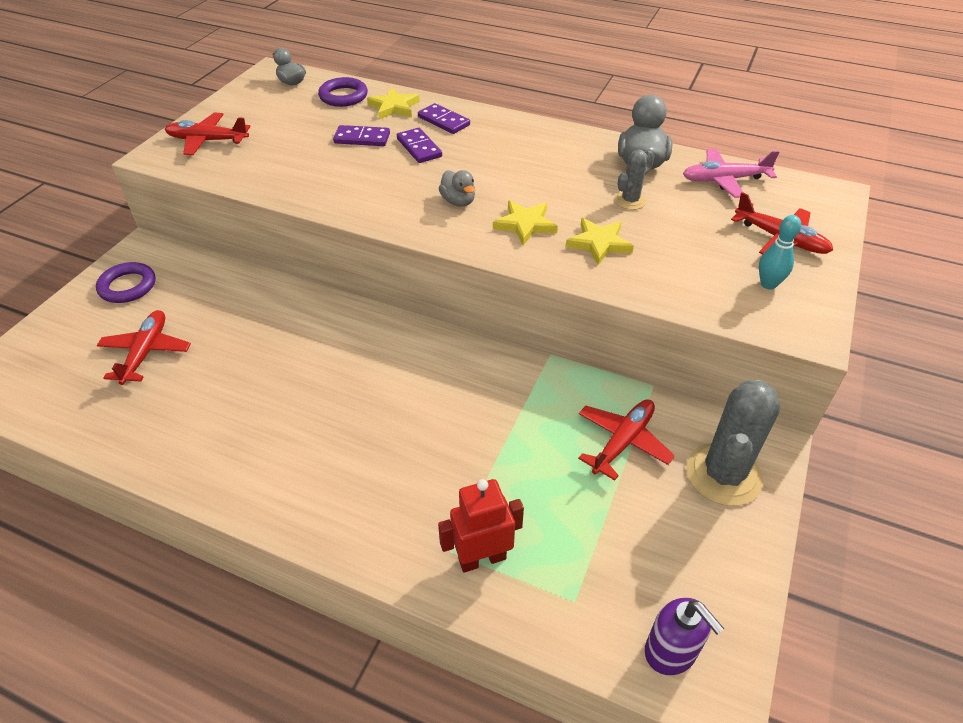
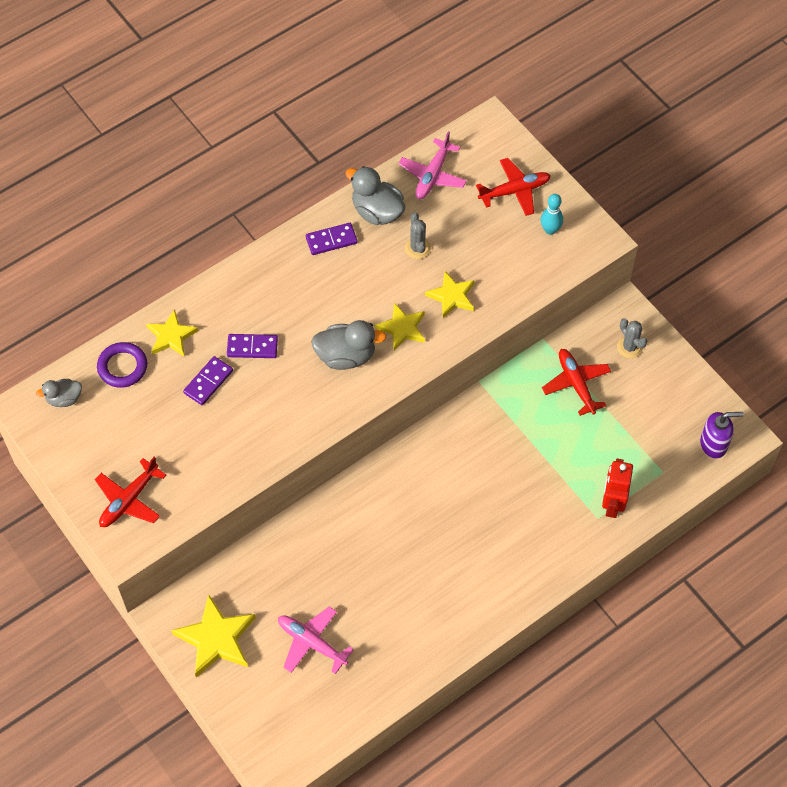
camera: 60 degrees left, 15 degrees up
(128, 286) = (216, 638): purple ring -> yellow star
(146, 352) = (311, 643): red plane -> pink plane
(443, 121) = (222, 310): purple domino -> purple domino (331, 240)
(458, 201) = (346, 356): grey duck -> grey duck, size x1.66
(723, 474) = (629, 347): grey cactus -> grey cactus, size x0.51

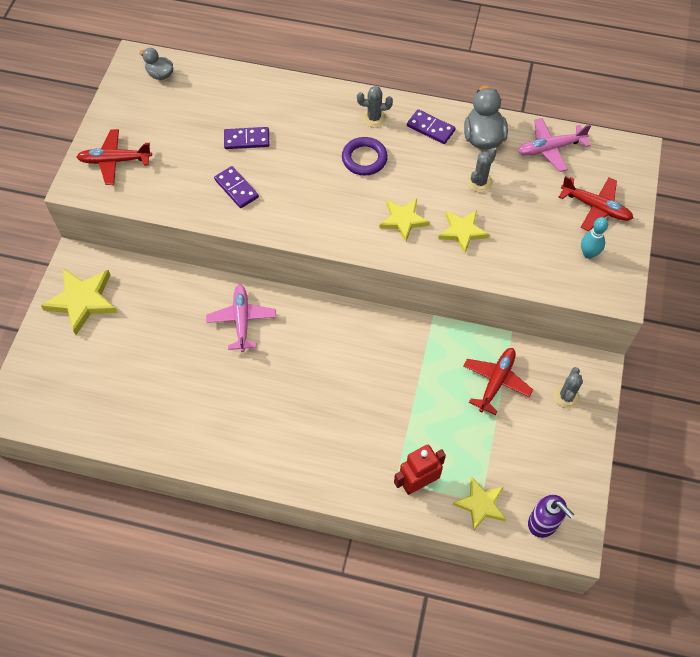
camera: 50 degrees right, 0 degrees up
(122, 367) = (213, 87): purple ring -> purple ring (364, 159)
(171, 336) = (262, 95): yellow star -> yellow star (480, 504)
(252, 347) = (298, 144): purple domino -> purple domino (236, 188)
(280, 272) = (374, 118): none -> grey cactus
(311, 643) = (126, 361): pink plane -> pink plane (242, 320)
(346, 356) = (346, 202): grey duck -> none

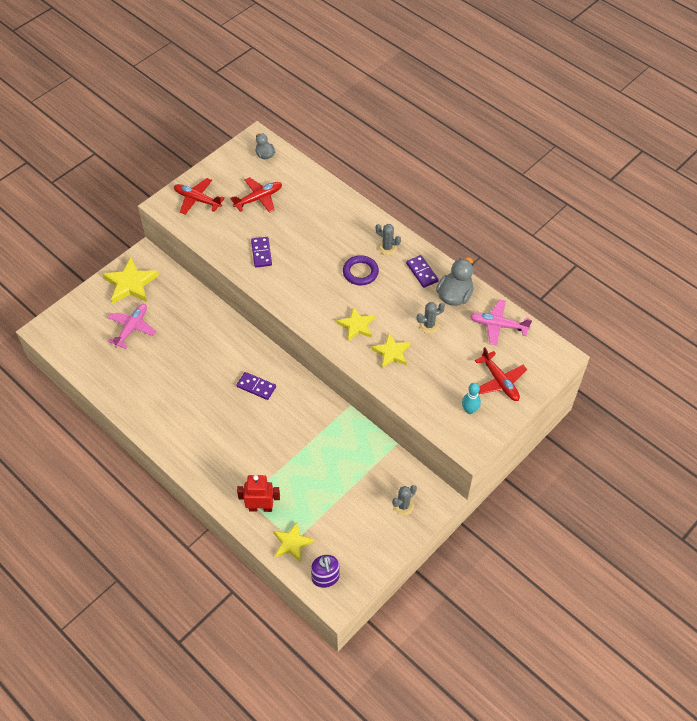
camera: 30 degrees right, 5 degrees down
(242, 320) = (221, 345): pink plane -> pink plane (132, 328)
(246, 139) = (291, 224): purple domino -> purple domino (256, 387)
(496, 382) = (361, 471): red plane -> red plane (258, 198)

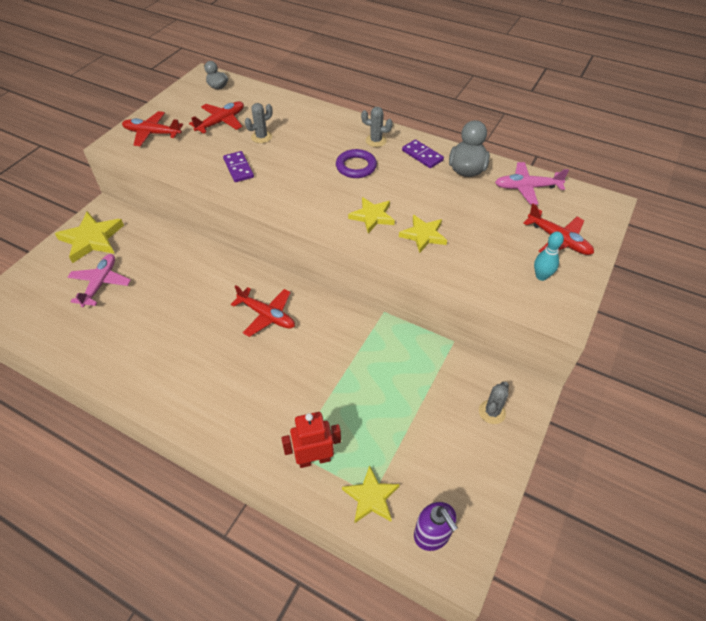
camera: 15 degrees left, 5 degrees down
(256, 387) = (267, 315): purple domino -> red plane
(429, 325) = (453, 201): grey cactus -> grey cactus (261, 137)

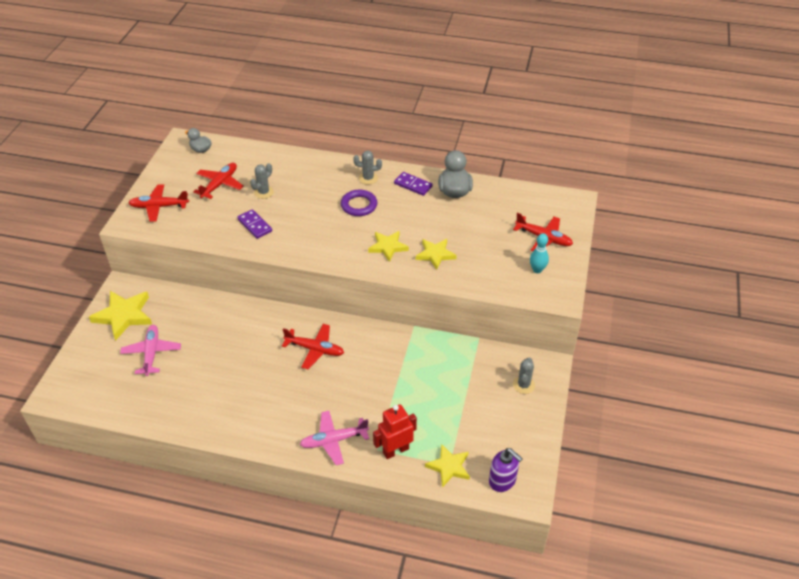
camera: 15 degrees left, 5 degrees down
(526, 188) = (508, 198): pink plane -> pink plane (334, 440)

